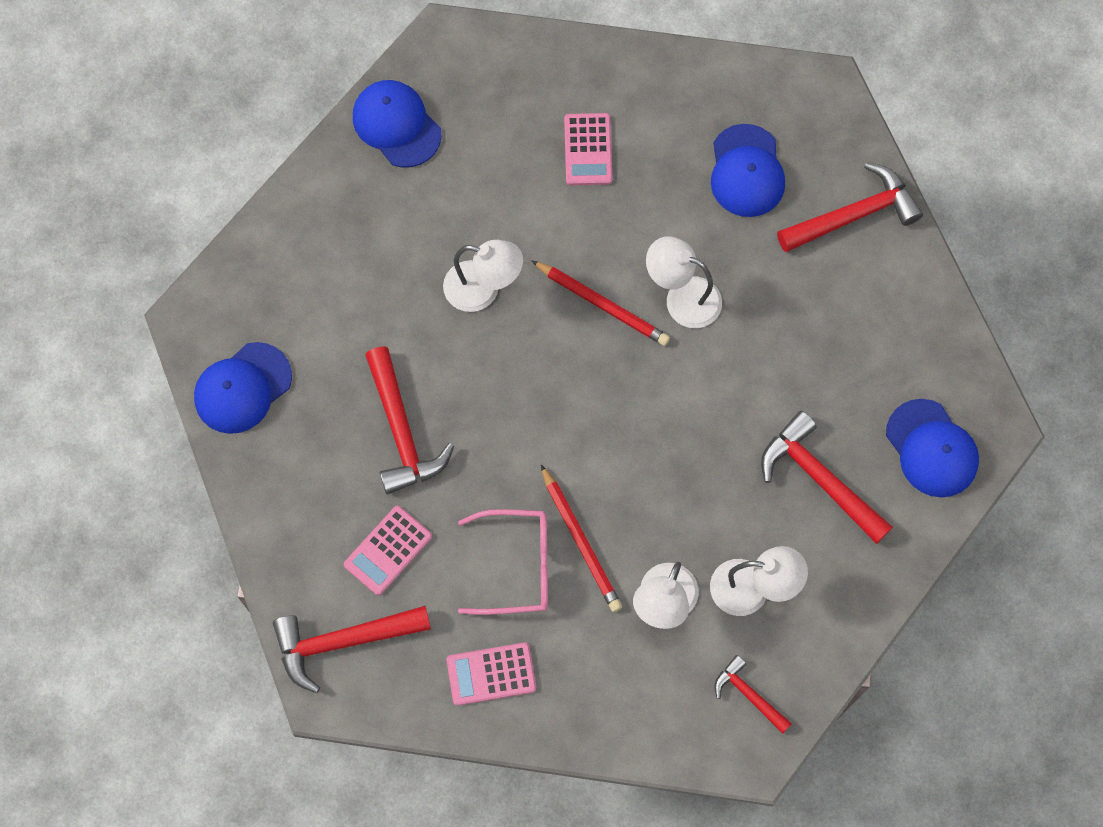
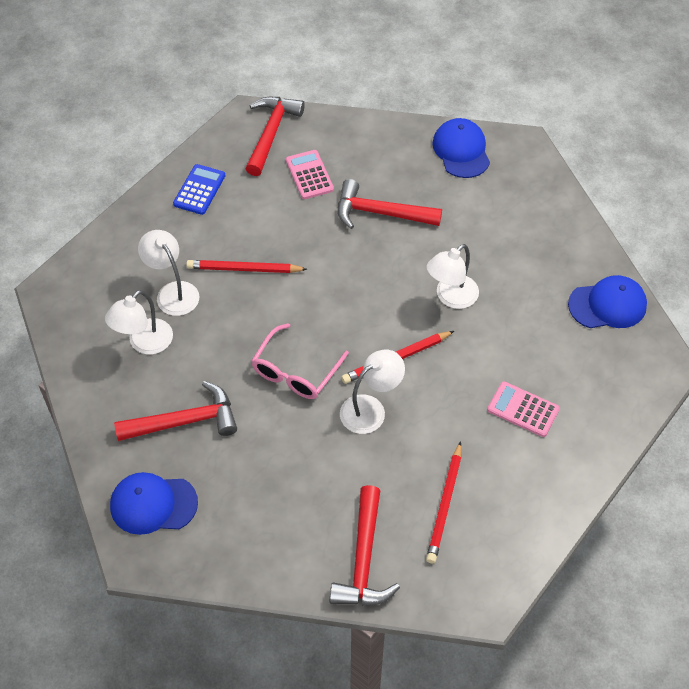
camera: 120 degrees right, 15 degrees down
(491, 674) = (199, 190): pink calculator -> blue calculator
(517, 566) = (253, 230): pink glasses -> pink glasses (295, 371)
(746, 171) = (445, 504): blue cap -> red pencil
(749, 694) = (84, 307): red hammer -> none

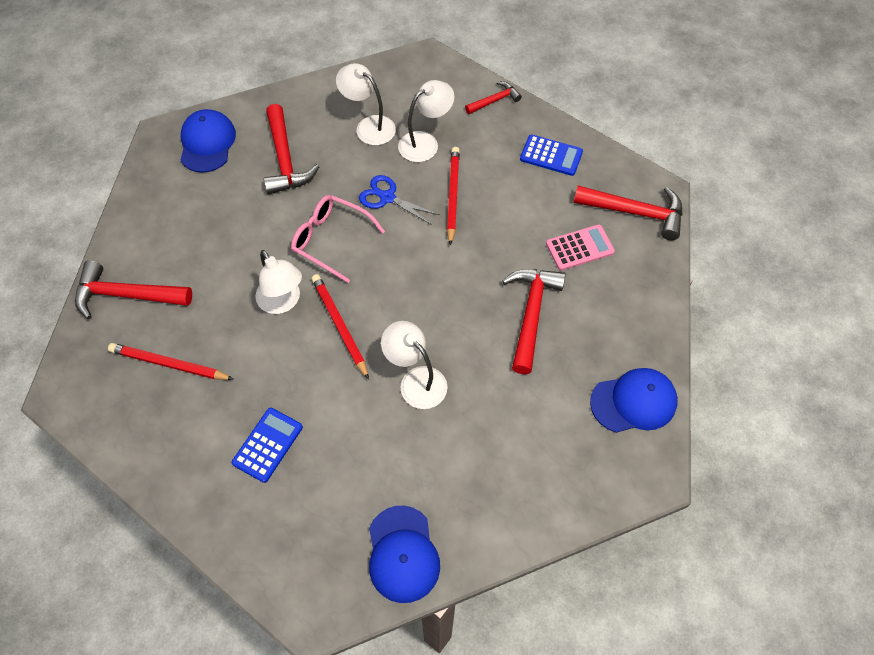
camera: 90 degrees right, 5 degrees up
(121, 232) = (494, 100): none -> red hammer
(244, 324) = (387, 198): none -> blue scissors
(523, 409) = (267, 445): pink calculator -> blue calculator

